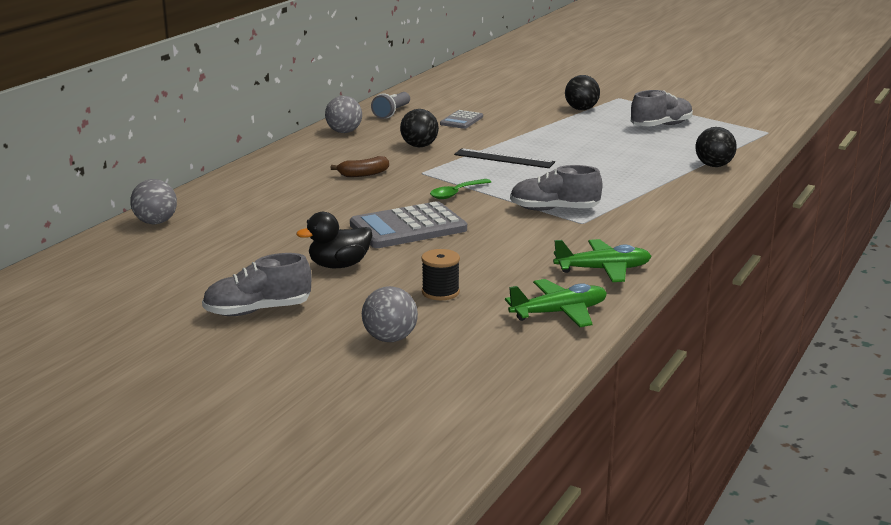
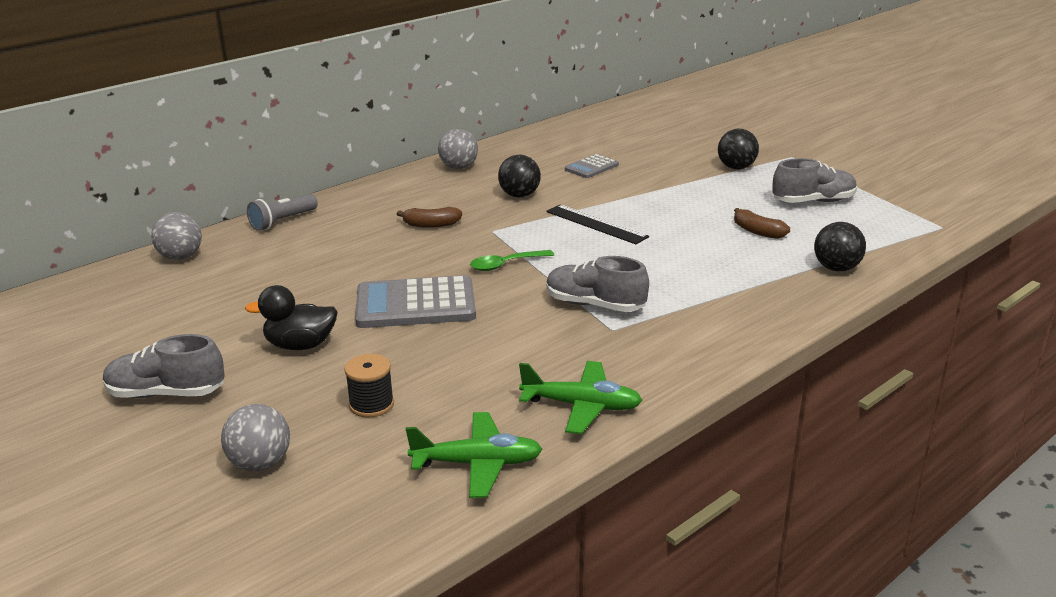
camera: 20 degrees right, 5 degrees up
(392, 113) = (527, 149): grey flashlight -> grey flashlight (283, 221)
(636, 149) = (757, 231): none -> brown banana

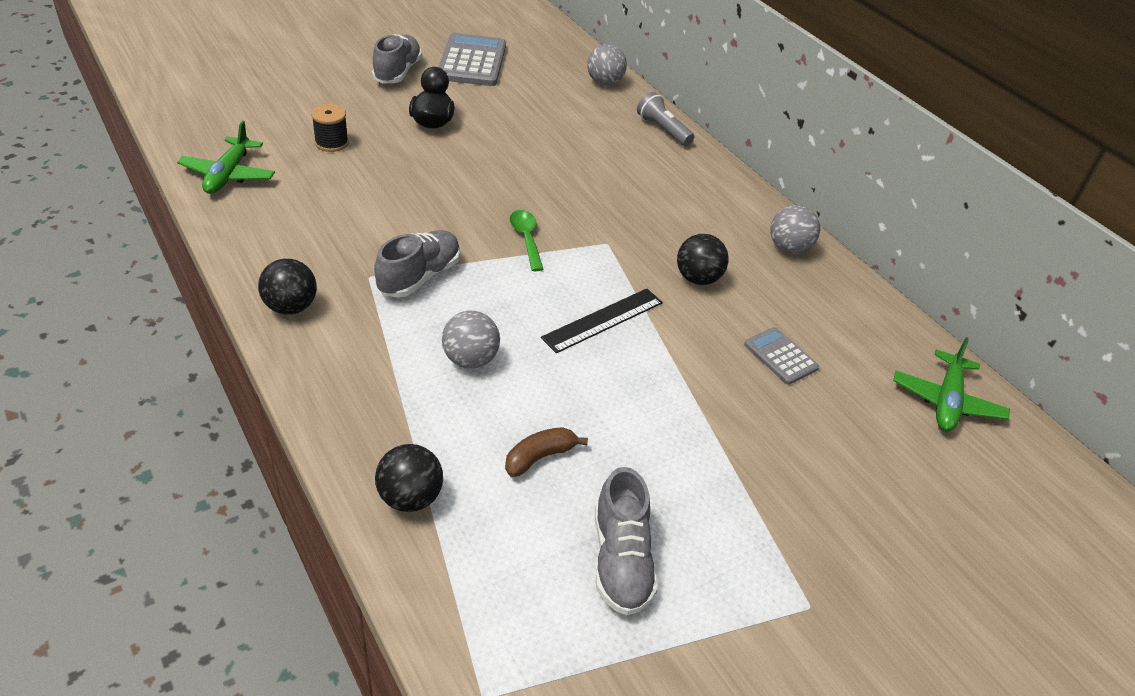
camera: 95 degrees right, 15 degrees up
(260, 463) = (293, 99): grey ball -> grey ball (470, 359)
(415, 304) = (471, 179): grey calculator -> grey calculator (472, 61)
(431, 225) = (633, 208): brown banana -> none
(581, 406) = (262, 233): green plane -> green plane (946, 401)
(736, 167) = (767, 512): black ball -> black ball (291, 307)

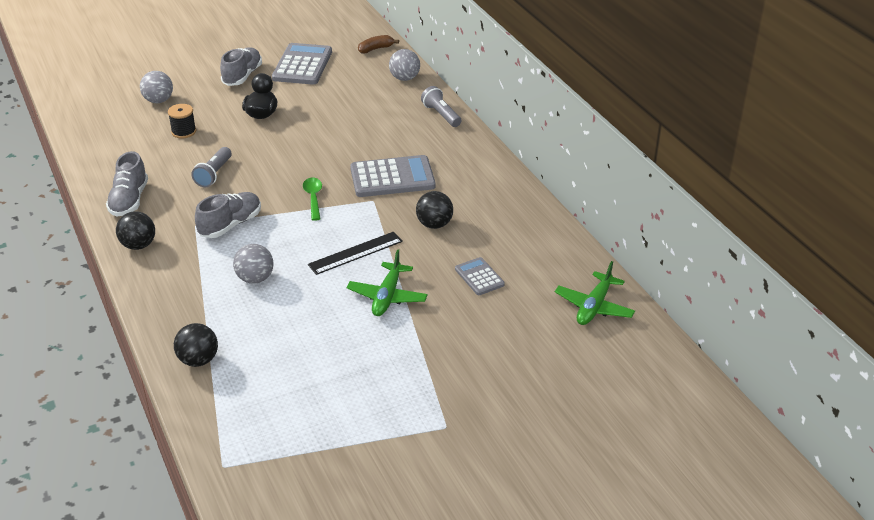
camera: 10 degrees right, 5 degrees down
(228, 175) = (107, 156): green plane -> green plane (387, 296)
(383, 203) = (214, 174): none -> grey flashlight
(539, 457) = (289, 338): brown banana -> brown banana (375, 49)
(621, 560) = (327, 398): grey shoe -> grey shoe (129, 200)
(624, 212) = (392, 177): none -> grey calculator
(789, 248) = (512, 202): grey ball -> grey ball (158, 100)

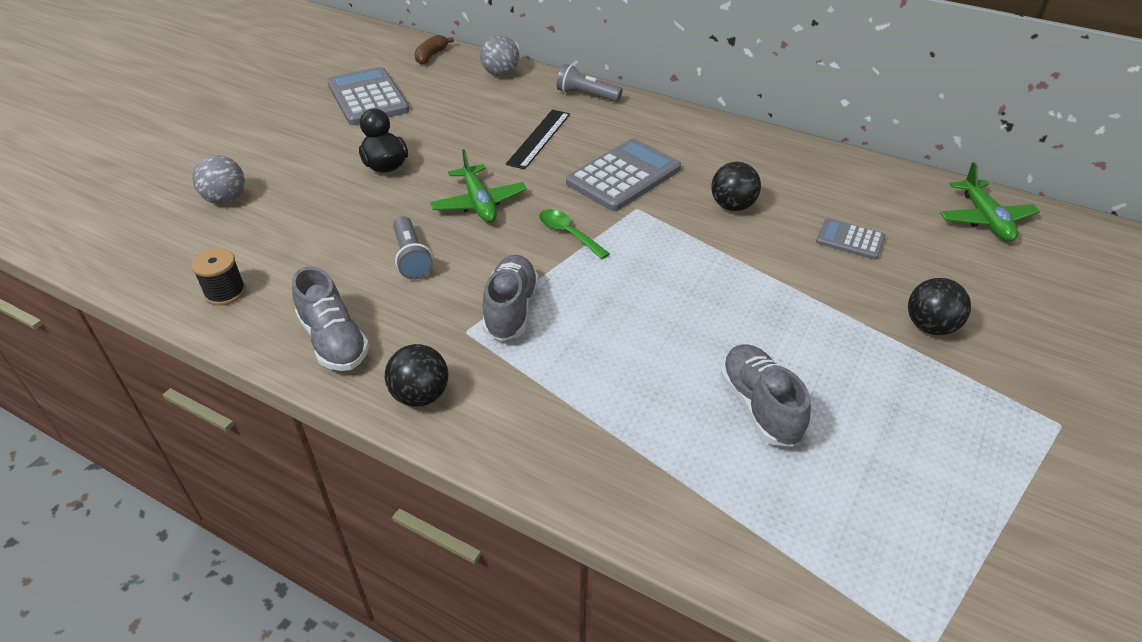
camera: 35 degrees left, 5 degrees up
(184, 132) = (307, 223): black spool -> black spool (225, 292)
(198, 360) = (699, 512): black ball -> black ball (930, 326)
(242, 76) = (307, 133): grey shoe -> grey shoe (759, 406)
(255, 278) = (627, 362): grey ball -> none
(355, 253) = (697, 274): black ruler -> black ruler (539, 138)
(387, 296) = (796, 307): green plane -> green plane (479, 203)

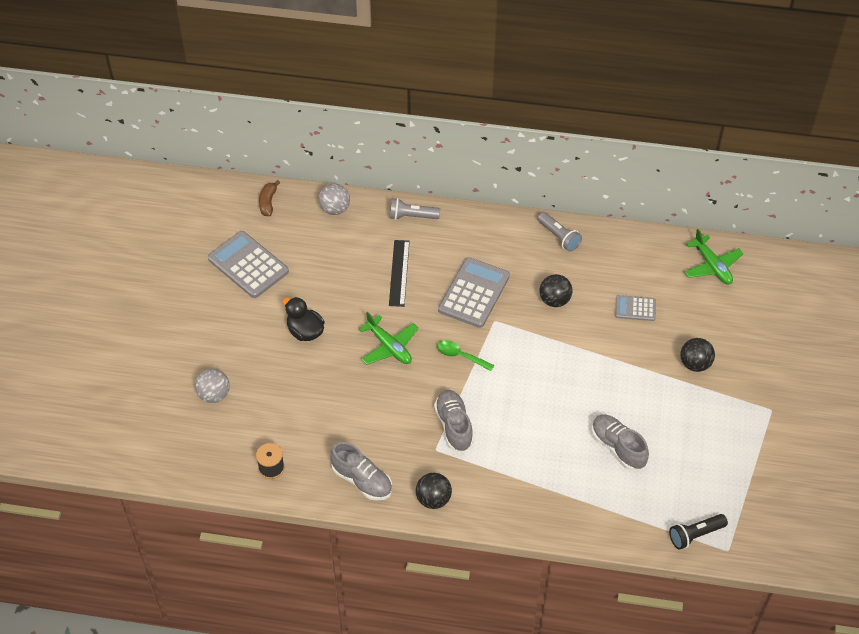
camera: 20 degrees left, 10 degrees up
(411, 258) = (371, 405): grey flashlight -> grey flashlight (559, 237)
(864, 597) = (695, 535): none -> black flashlight

